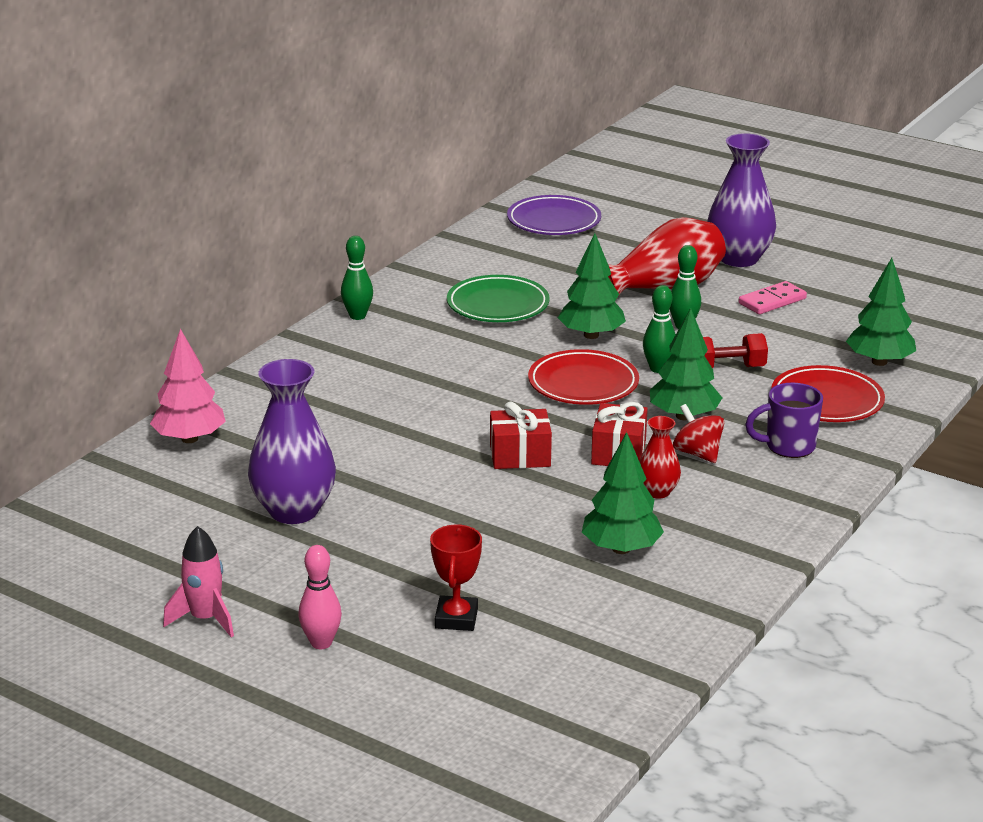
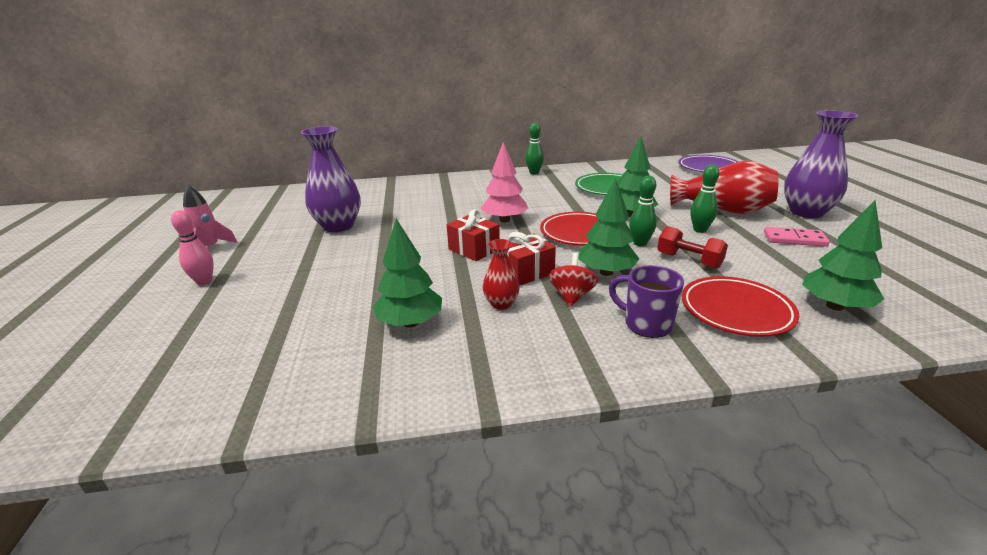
camera: 50 degrees right, 0 degrees up
(189, 438) = (376, 188): pink tree -> pink tree (504, 220)
(456, 618) = (263, 306): red trophy -> none

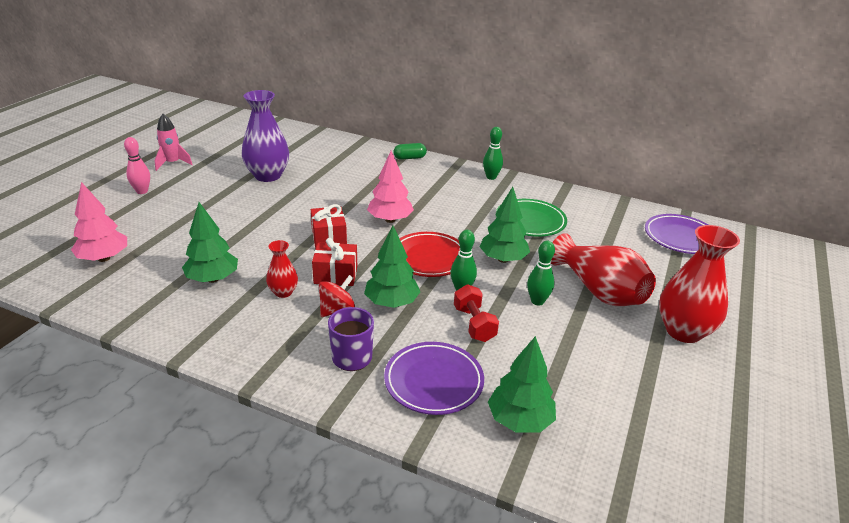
camera: 30 degrees right, 5 degrees up
(241, 359) = (104, 258): none -> pink tree
(451, 179) = (409, 158): none -> green capsule
(736, 310) = (433, 381): red plate -> purple plate
(794, 239) = (610, 351): pink domino -> none
(806, 212) = (683, 331): purple vase -> red vase

